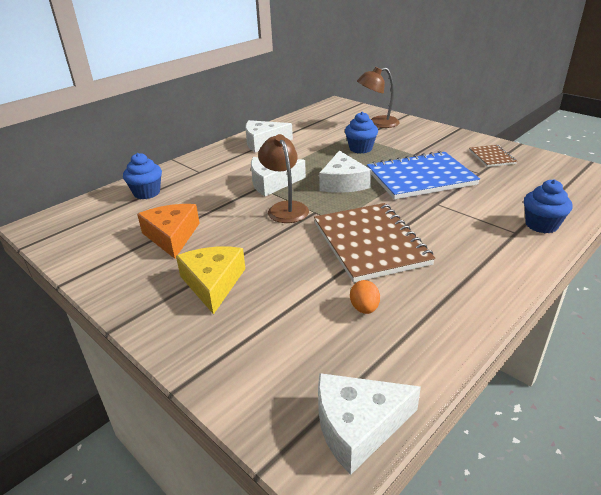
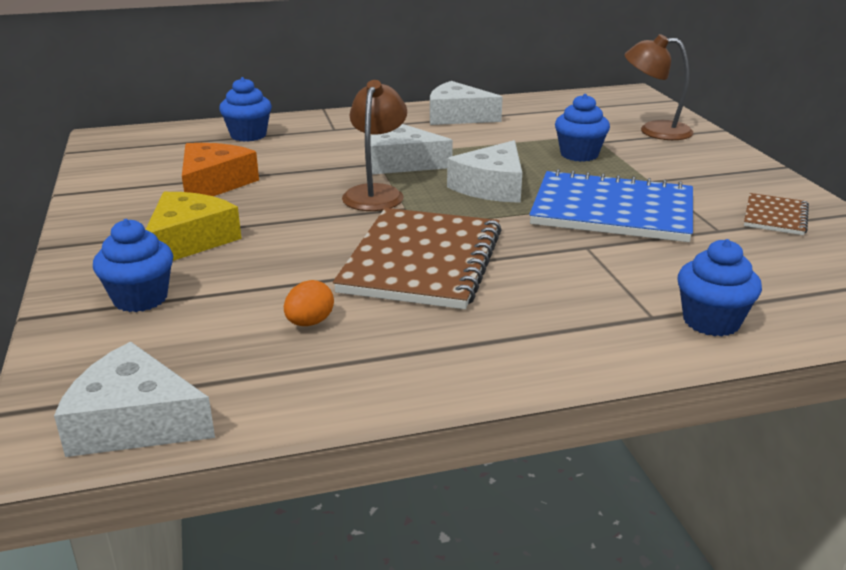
camera: 30 degrees right, 5 degrees down
(239, 338) = (140, 298): none -> blue cupcake

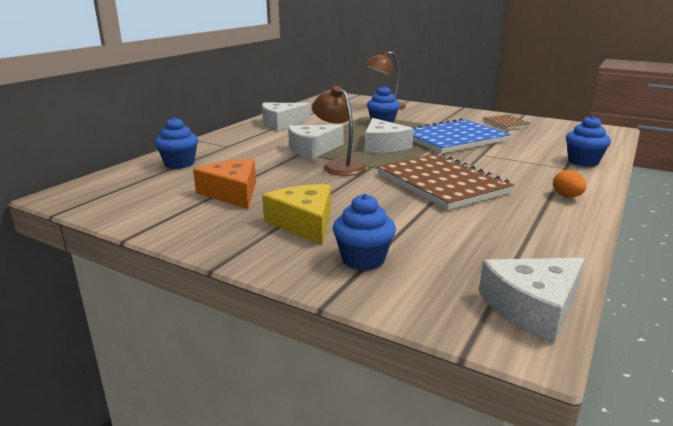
camera: 45 degrees left, 5 degrees down
(309, 322) = (472, 227): orange egg -> orange egg (567, 196)

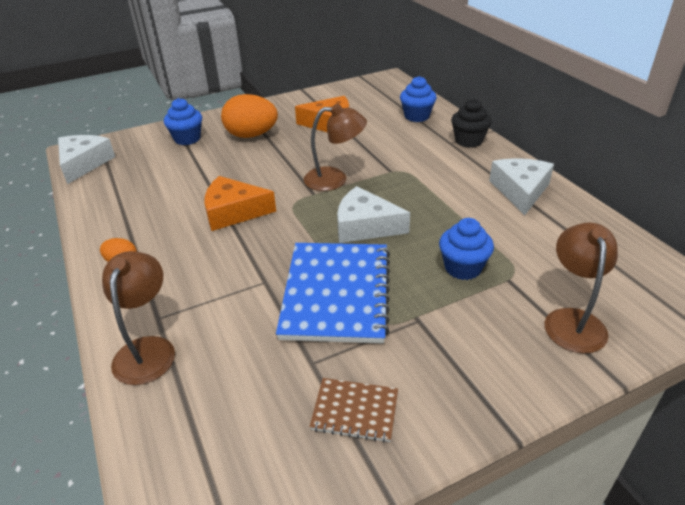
camera: 125 degrees right, 15 degrees up
(218, 142) = (468, 141): none -> black cupcake
(304, 223) = (251, 135): yellow cheese -> orange egg
(312, 149) = (396, 180): white cheese -> none
(442, 183) = (233, 212): brown notebook -> orange cheese
(583, 162) = (148, 349): blue cupcake -> brown lamp

